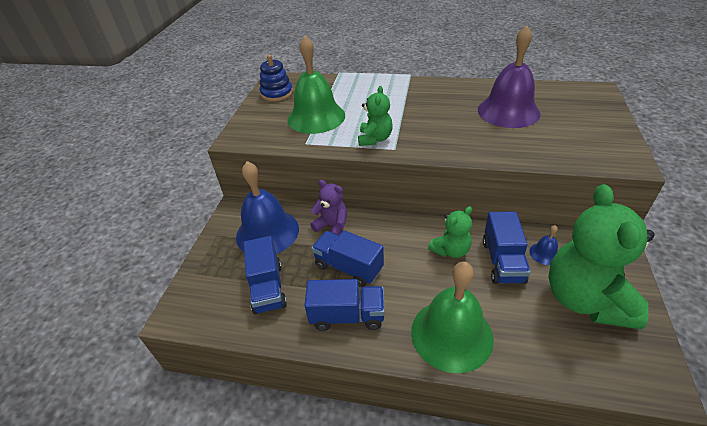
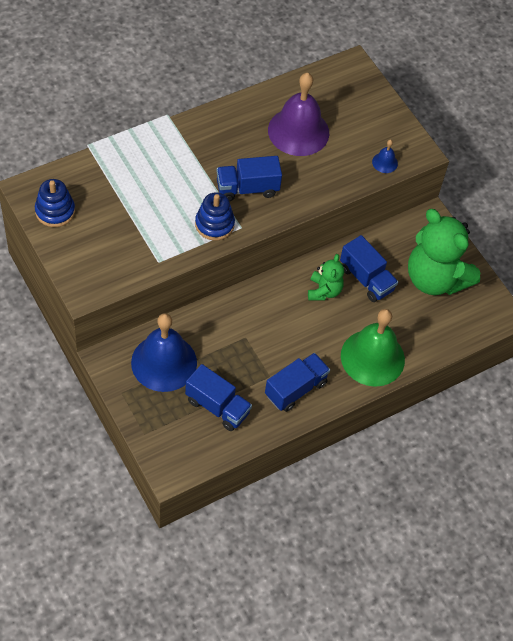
camera: 50 degrees left, 15 degrees up
(316, 117) = (133, 224): green bell -> none
(332, 226) = (213, 324): purple teddy bear -> none
(348, 267) = (262, 352): blue truck -> blue truck (247, 188)
(375, 139) = (214, 224): green teddy bear -> blue stacking toy
(544, 253) = (389, 255): blue bell -> blue bell (384, 162)

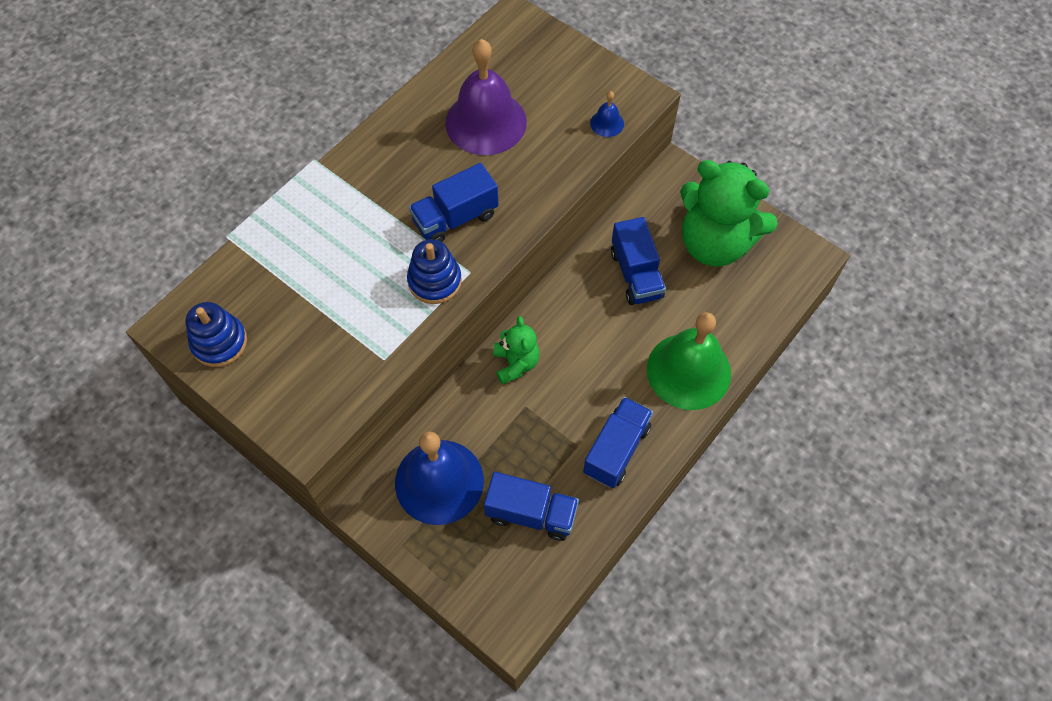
camera: 15 degrees left, 5 degrees up
(324, 291) = (593, 309): green teddy bear -> green teddy bear (516, 363)
(366, 279) = (636, 274): blue truck -> blue truck turned 45 degrees clockwise

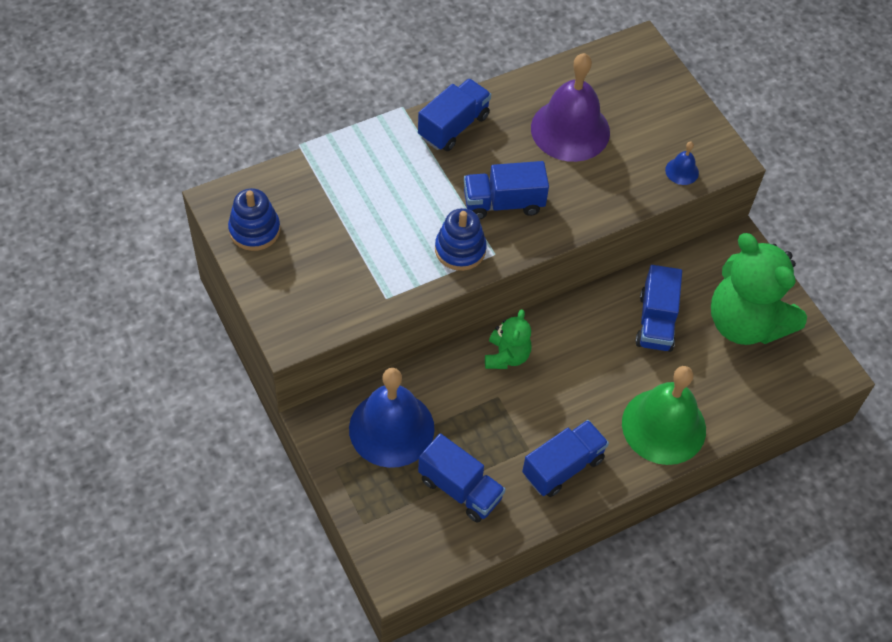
camera: 20 degrees right, 5 degrees down
(373, 160) = (453, 126): none -> blue truck

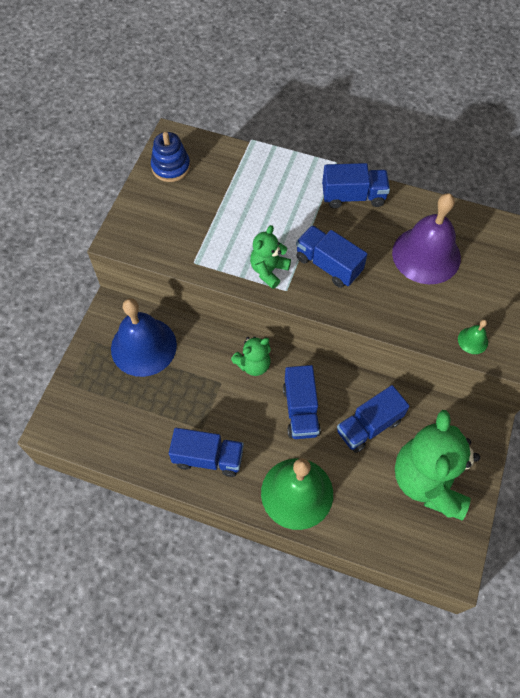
camera: 50 degrees right, 5 degrees up
(460, 249) = (269, 270): blue stacking toy -> green teddy bear
(460, 489) = (138, 414): blue truck -> blue truck (300, 410)
(682, 171) = (472, 340): blue bell -> green bell

